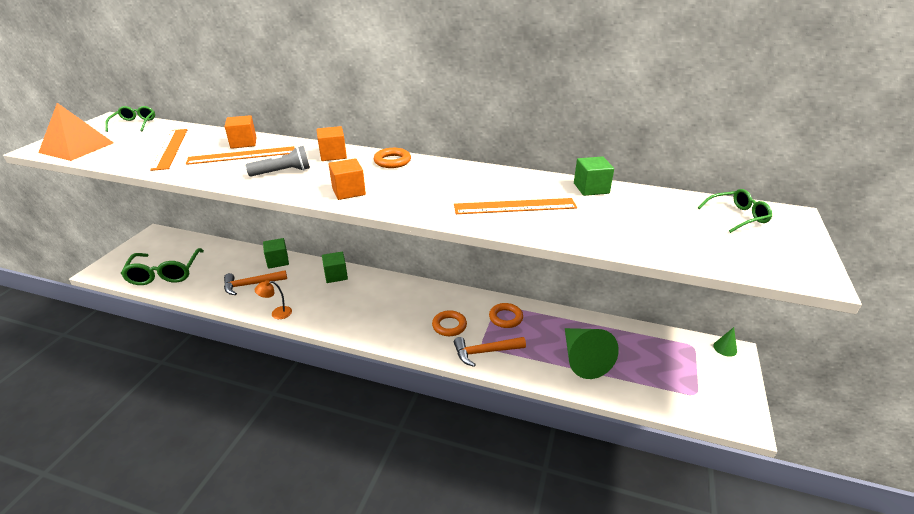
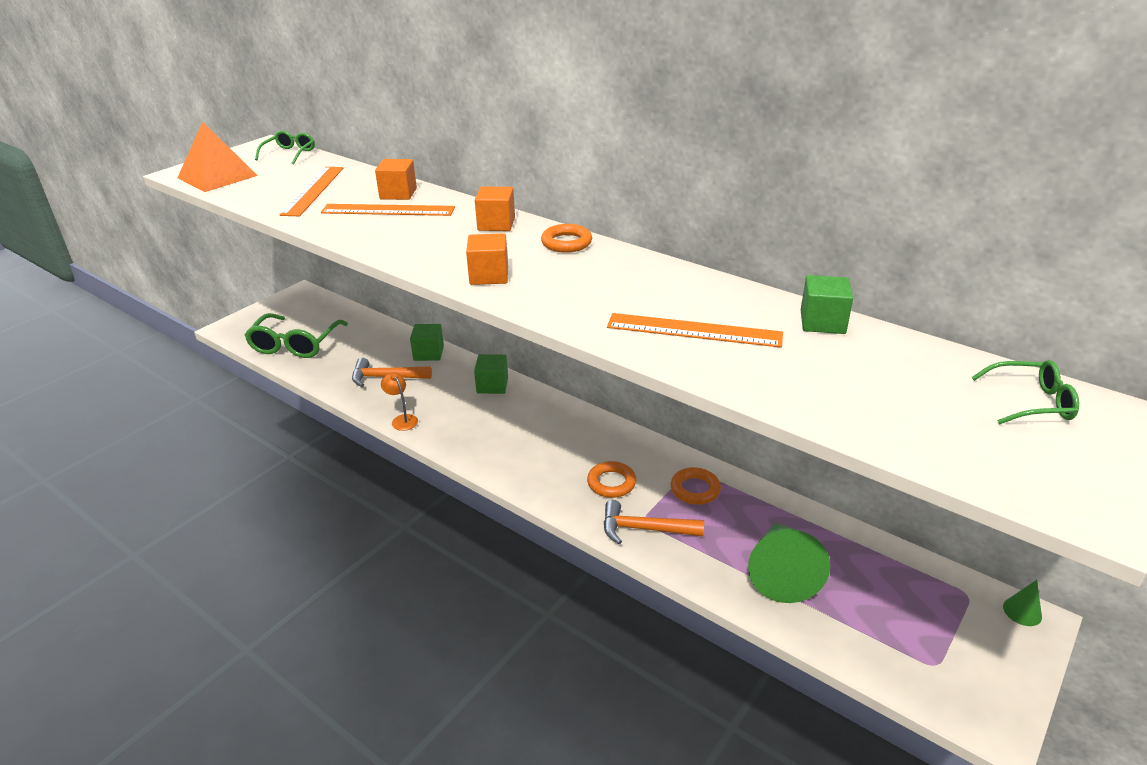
camera: 20 degrees right, 0 degrees up
(277, 313) = (402, 419): orange lamp -> orange lamp turned 45 degrees clockwise
(283, 172) = (424, 238): grey flashlight -> none

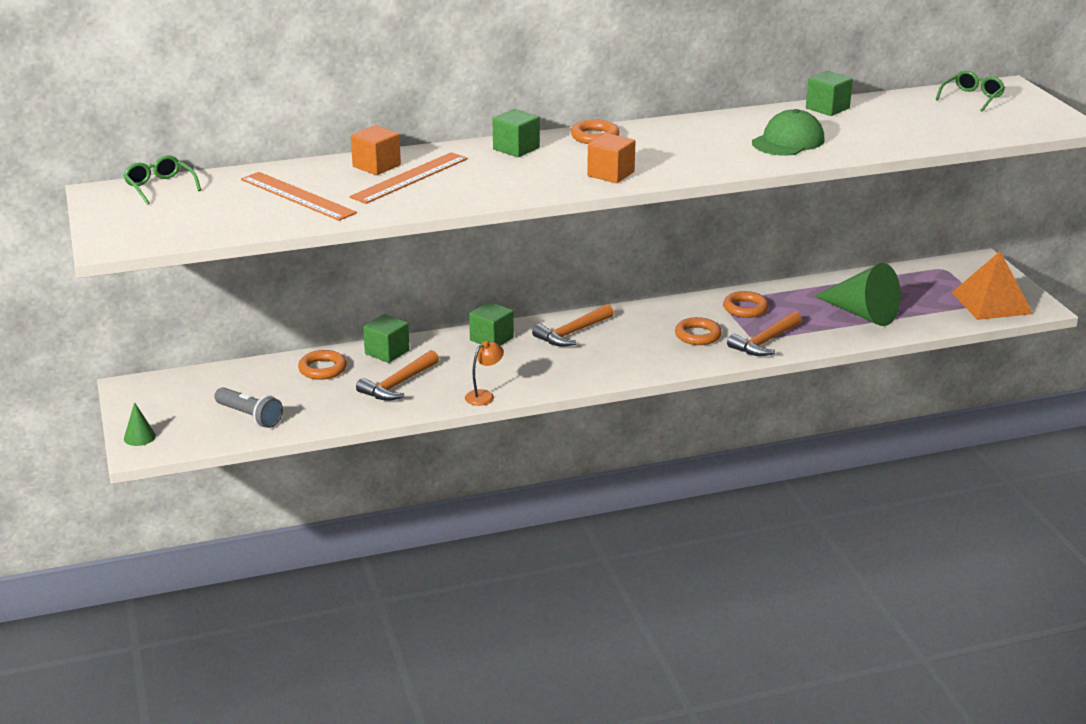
camera: 55 degrees left, 5 degrees down
(217, 176) = (162, 230): orange pyramid -> orange pyramid (991, 303)
(295, 344) = (249, 416): green glasses -> grey flashlight
(381, 341) = (322, 369): none -> orange ring
(402, 419) = (484, 395): orange lamp -> orange lamp turned 135 degrees clockwise
(496, 224) = (516, 148): orange cube -> green cube
(542, 417) = (572, 333): none -> orange hammer
(694, 330) = (788, 141): orange ruler -> green cap
(1022, 611) = (971, 260): green cone -> green cone (139, 437)

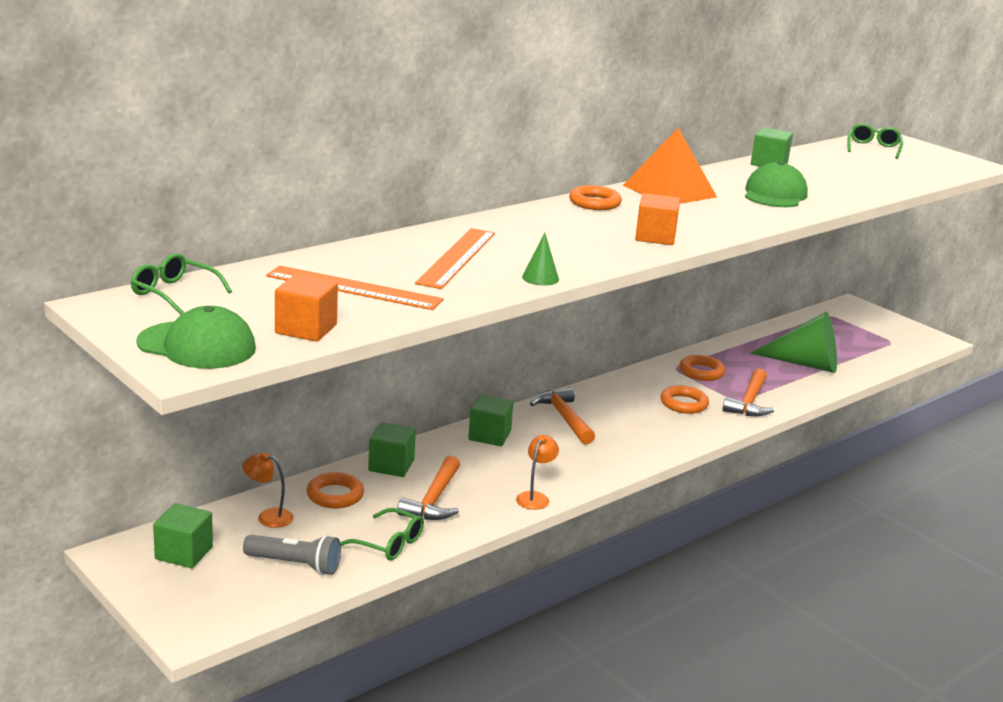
camera: 25 degrees left, 5 degrees down
(135, 230) = (197, 346): none -> green cap
(139, 437) = (177, 615): green cone -> green cone (540, 278)
(258, 377) = (268, 516): none -> orange lamp
(333, 412) = (388, 543): none -> green glasses
(376, 166) = (406, 248): orange cube -> orange cube (306, 329)
(516, 148) = (531, 220): green cube -> green cube (184, 553)
(572, 333) = (564, 418): orange hammer -> orange hammer turned 135 degrees clockwise
(991, 303) = (897, 341): orange pyramid -> orange pyramid (669, 191)

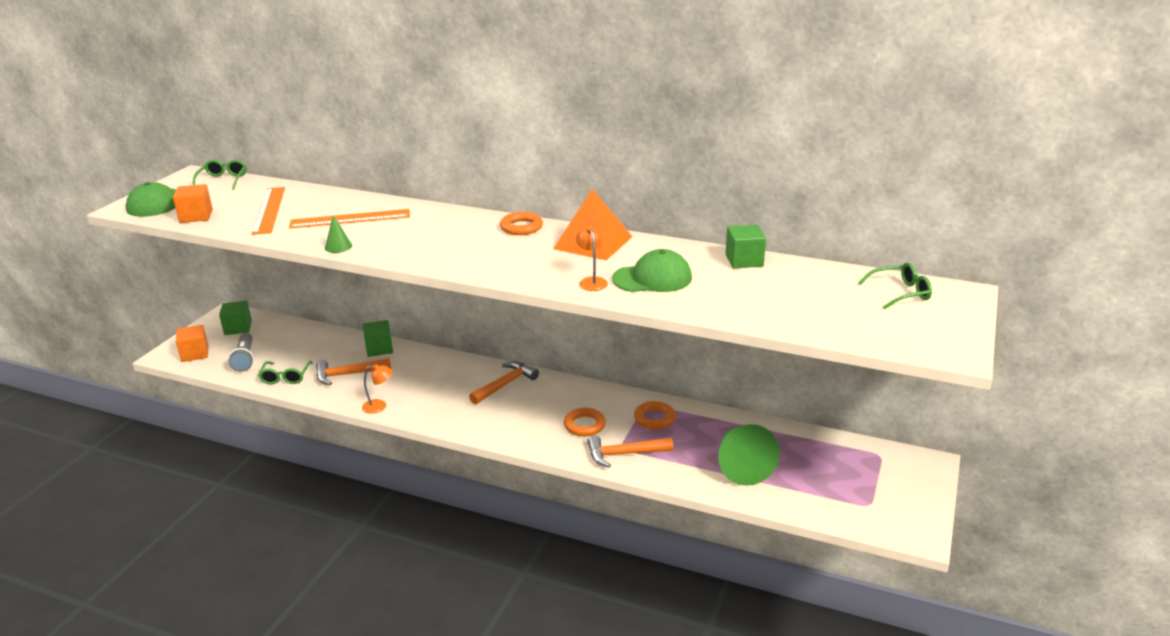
camera: 65 degrees right, 5 degrees up
(268, 516) = (290, 335): orange lamp -> orange lamp (592, 281)
(335, 495) = (329, 344): orange ring -> none
(489, 435) = (450, 366): green cube -> none
(655, 237) = (470, 260): orange cube -> orange cube (195, 354)

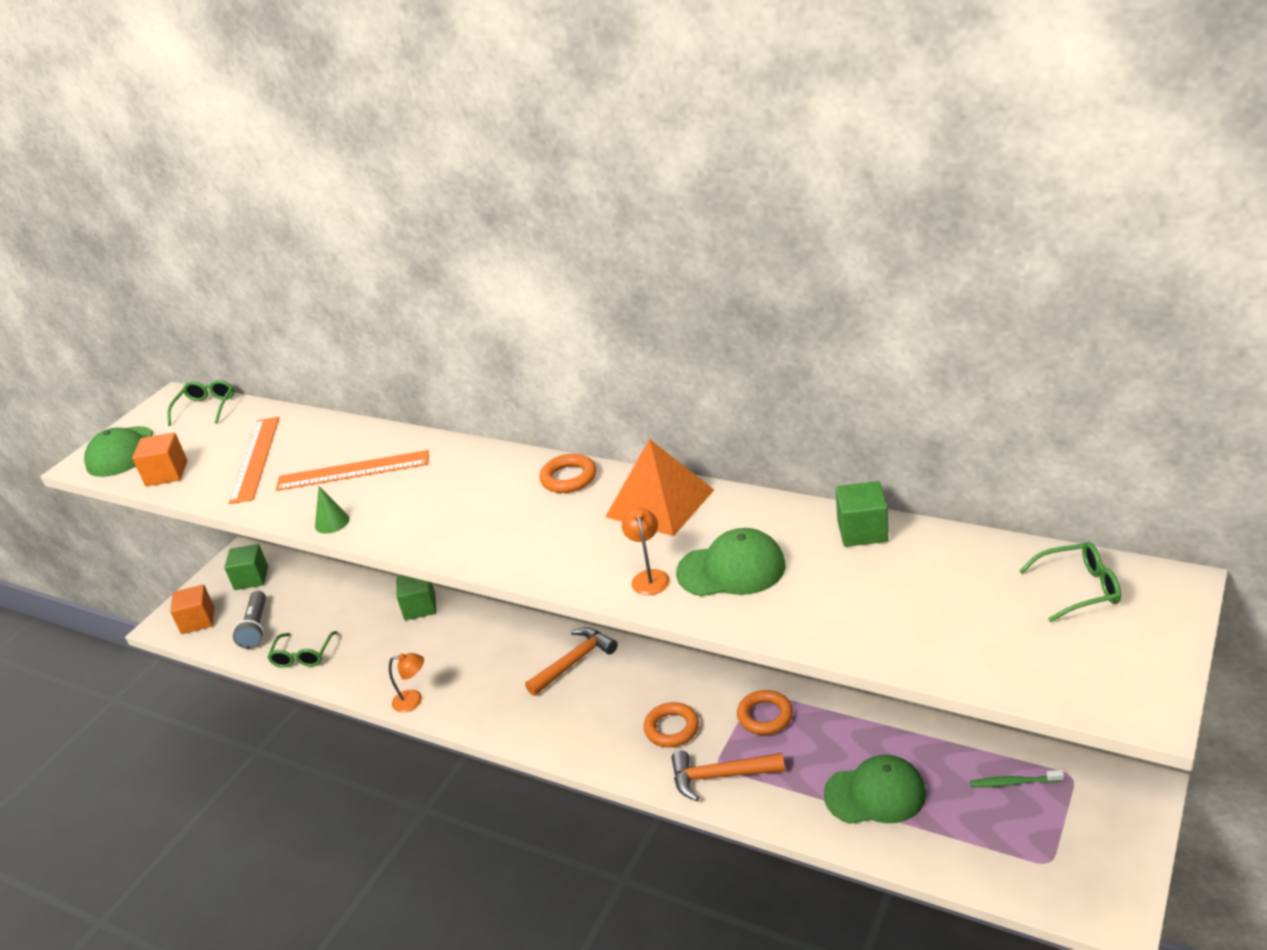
camera: 10 degrees right, 5 degrees up
(348, 374) = (379, 649): orange hammer -> none
(740, 465) = (875, 794): green cone -> green cap
(839, 459) = (1014, 782): none -> green toothbrush

